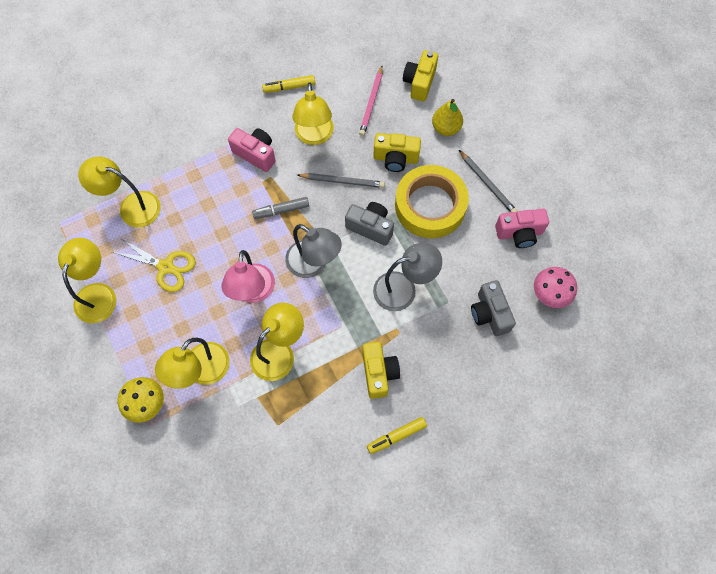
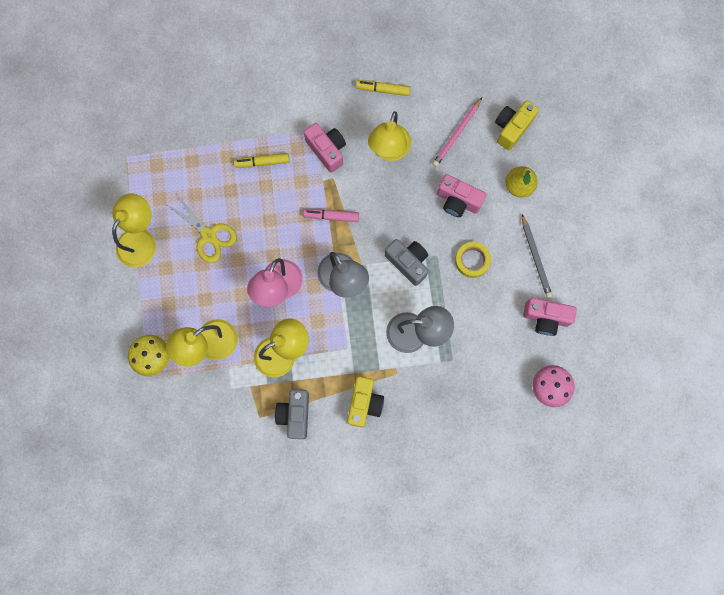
camera: 20 degrees right, 10 degrees up
(131, 207) = (195, 164): yellow lamp -> none
(281, 210) = (331, 216): grey marker -> pink marker
(342, 181) = (398, 207): grey pencil -> none
(395, 159) = (458, 201): yellow camera -> pink camera
(396, 436) = (358, 465): yellow marker -> yellow marker (262, 162)
(430, 206) = (472, 260): yellow tape -> yellow tape, size x0.49
(489, 314) = (485, 385): grey camera -> grey camera (295, 414)

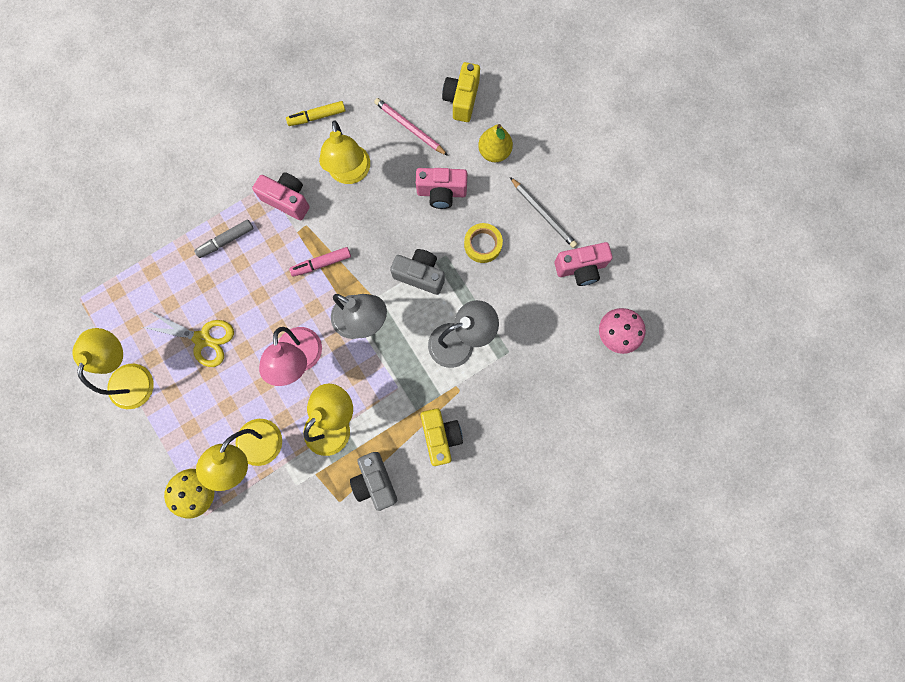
camera: 25 degrees left, 0 degrees up
(262, 162) = (226, 240): yellow marker -> grey marker
(456, 133) = (410, 128): pink pencil -> pink pencil turned 120 degrees clockwise

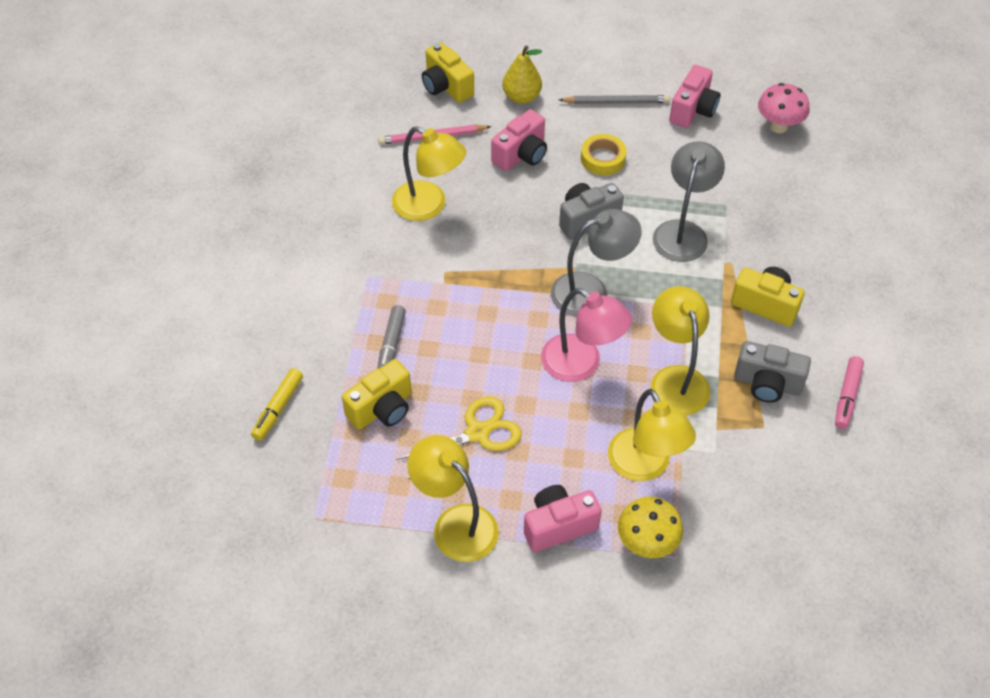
camera: 50 degrees left, 25 degrees down
(177, 273) = (382, 409): none -> yellow camera
(287, 200) = (402, 269): pink camera -> pink camera (558, 526)
(317, 117) = (342, 194): yellow marker -> yellow marker (278, 408)
(321, 263) = (498, 284): pink marker -> pink marker (847, 396)

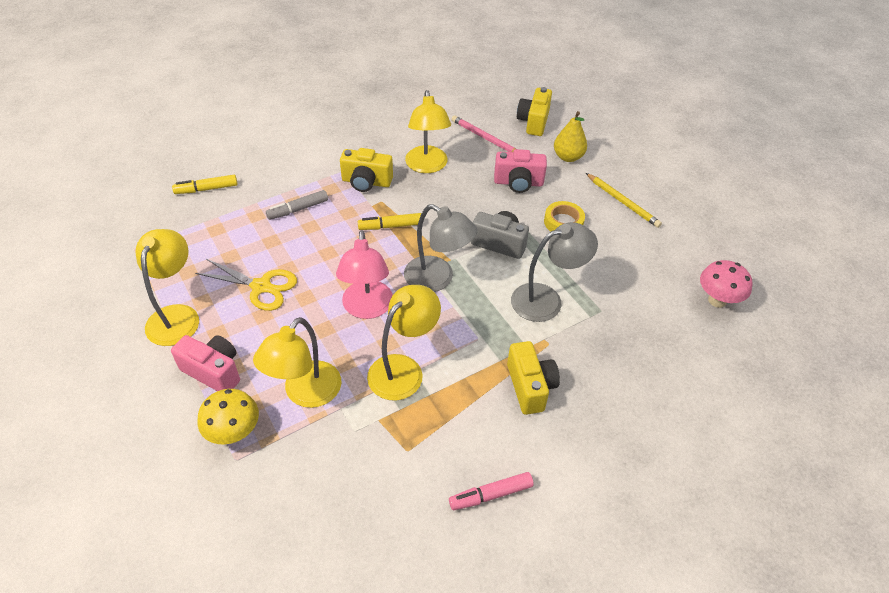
camera: 50 degrees right, 5 degrees down
(382, 409) = (243, 232): yellow camera -> yellow camera (366, 182)
(488, 285) = (390, 226): none -> yellow marker
(616, 102) = (622, 202): grey pencil -> yellow pencil
(693, 110) = (668, 244): pink camera -> none
(767, 384) = (452, 430): grey camera -> none

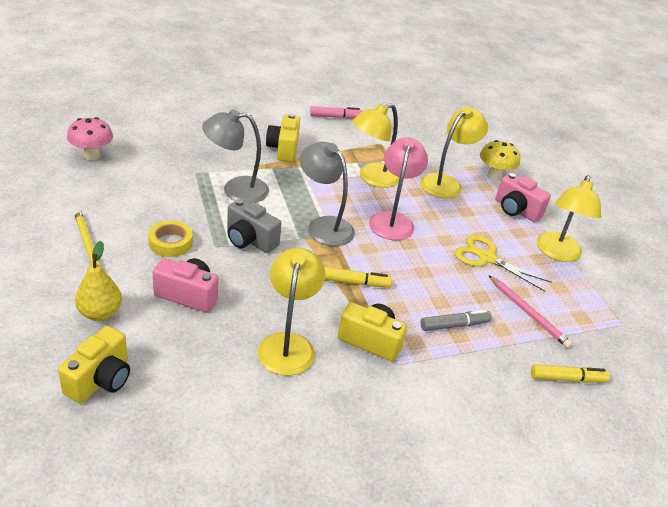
camera: 170 degrees left, 10 degrees down
(485, 138) = (189, 369): pink pencil -> pink pencil (528, 313)

